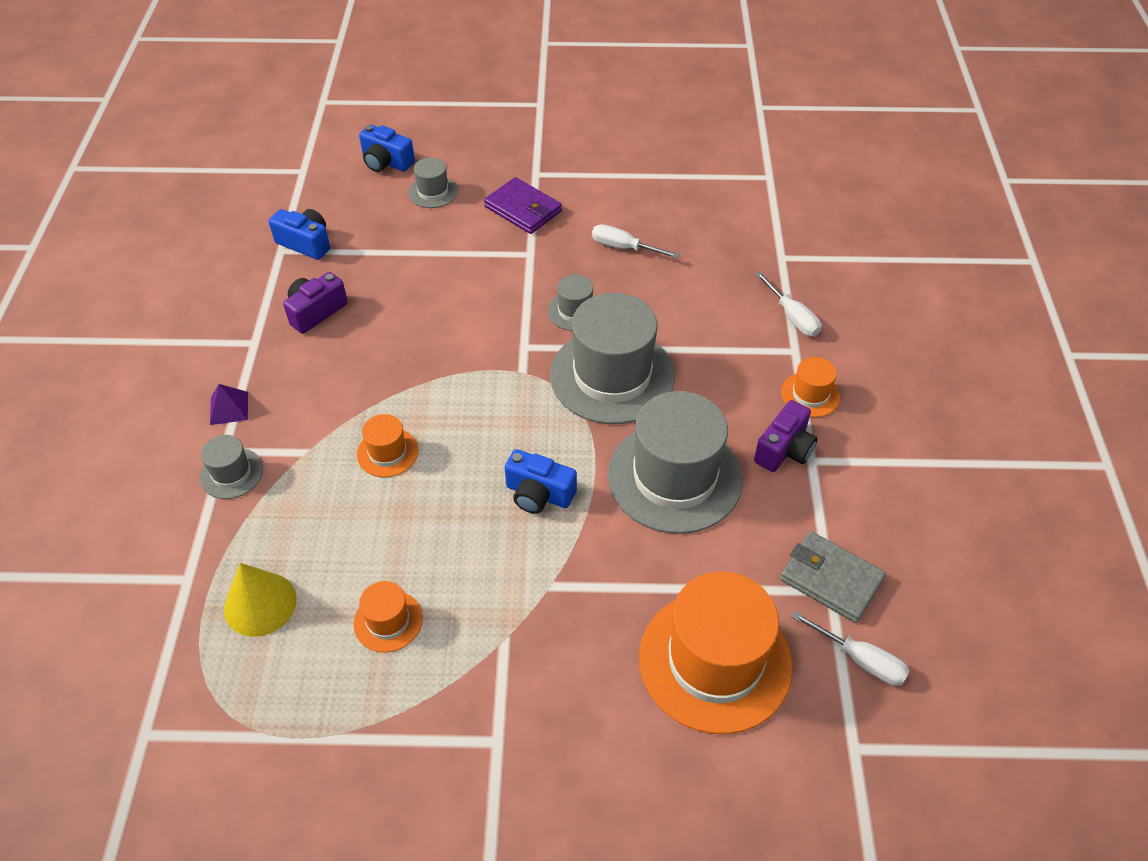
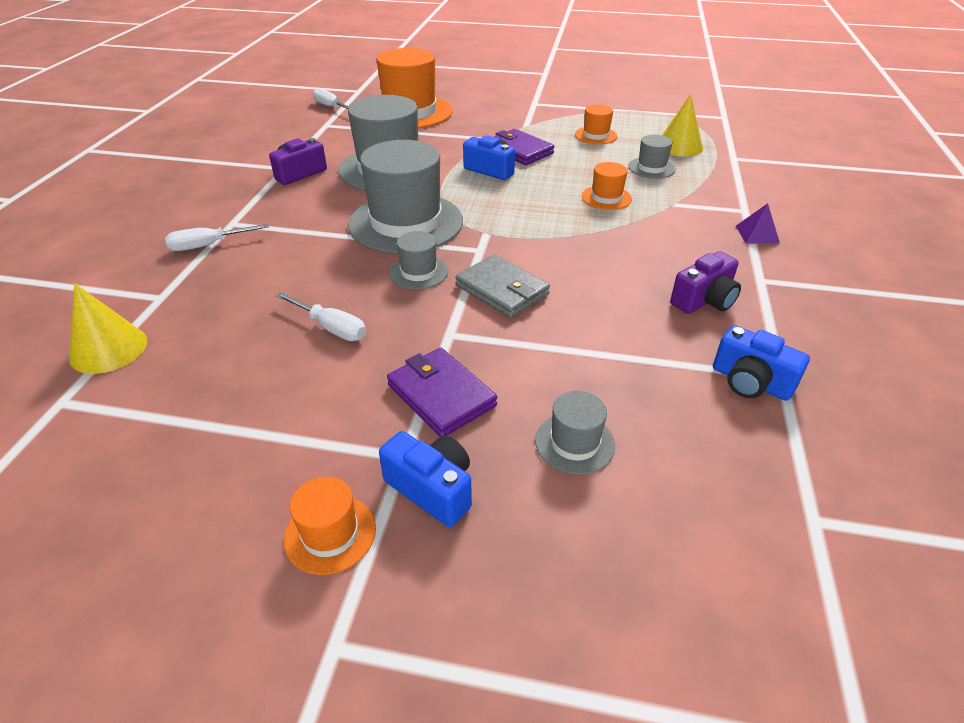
camera: 170 degrees left, 10 degrees down
(231, 473) = (731, 198): grey hat -> grey hat (651, 168)
(386, 162) = (662, 518): blue camera -> blue camera (432, 489)
(506, 552) = (519, 151): none -> purple wallet
(776, 212) = (108, 349): none -> yellow cone
(792, 317) = (207, 245): white screwdriver -> white screwdriver turned 90 degrees counterclockwise
(810, 394) = (249, 197): orange hat -> orange hat (330, 534)
(831, 579) = (322, 128): grey wallet -> grey wallet (502, 290)

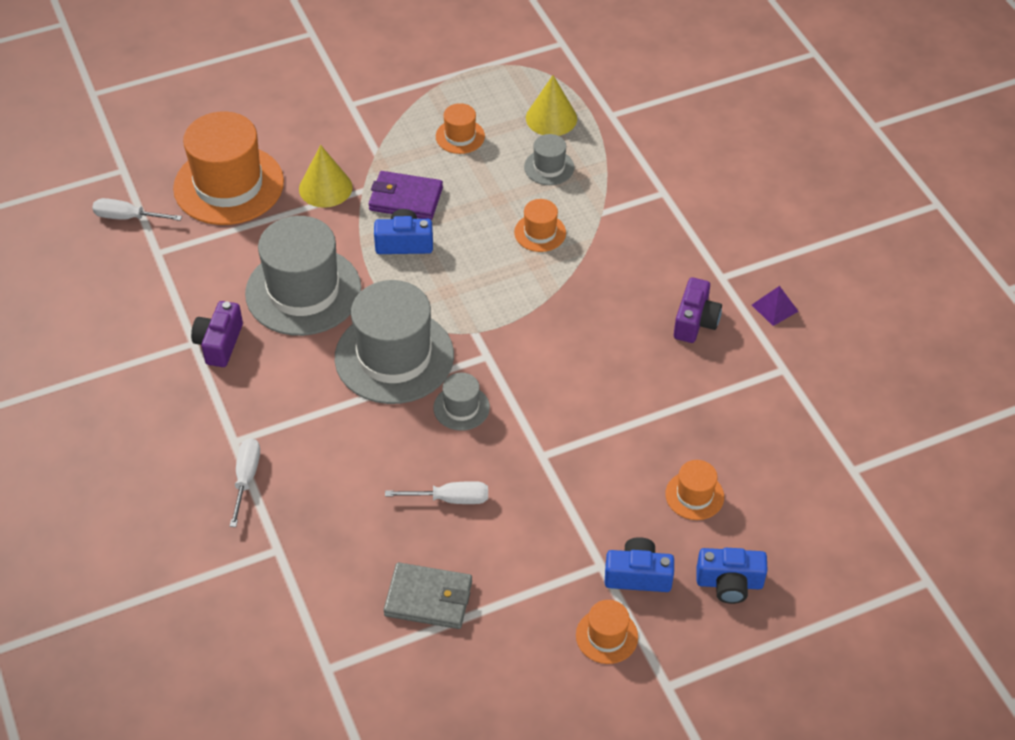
camera: 35 degrees left, 10 degrees up
(108, 349) = (302, 613): yellow cone -> yellow cone (325, 188)
(207, 245) = (246, 477): white screwdriver -> white screwdriver turned 150 degrees clockwise
(441, 395) = (584, 509): purple wallet -> none
(502, 290) = (543, 391): grey wallet -> grey wallet (428, 598)
(574, 443) = (694, 495): grey hat -> orange hat
(750, 382) = (768, 385): blue camera -> blue camera (729, 583)
(757, 234) = (690, 221): purple pyramid -> purple pyramid (774, 308)

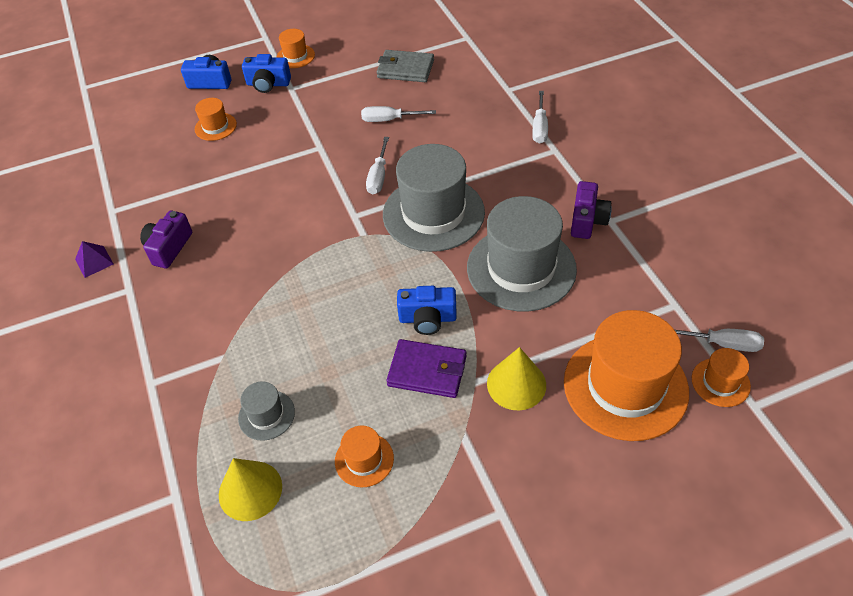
camera: 175 degrees left, 0 degrees up
(461, 407) = (378, 177): grey hat -> white screwdriver
(540, 232) = (290, 333): orange hat -> orange hat (720, 382)

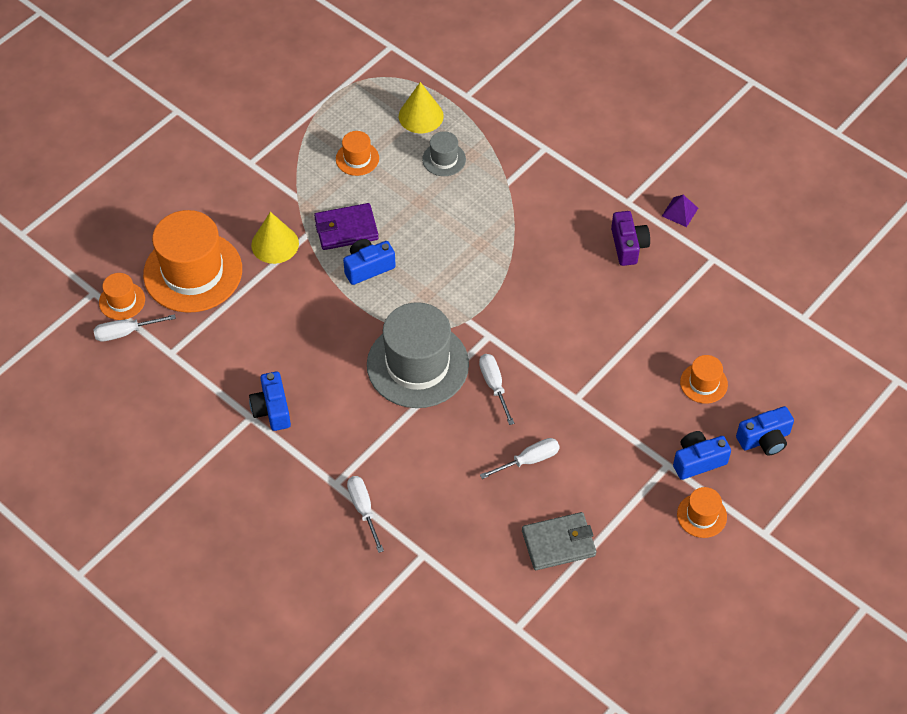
camera: 150 degrees right, 5 degrees up
(521, 268) = (312, 339): grey hat -> none
(587, 220) = (272, 409): purple camera -> blue camera

